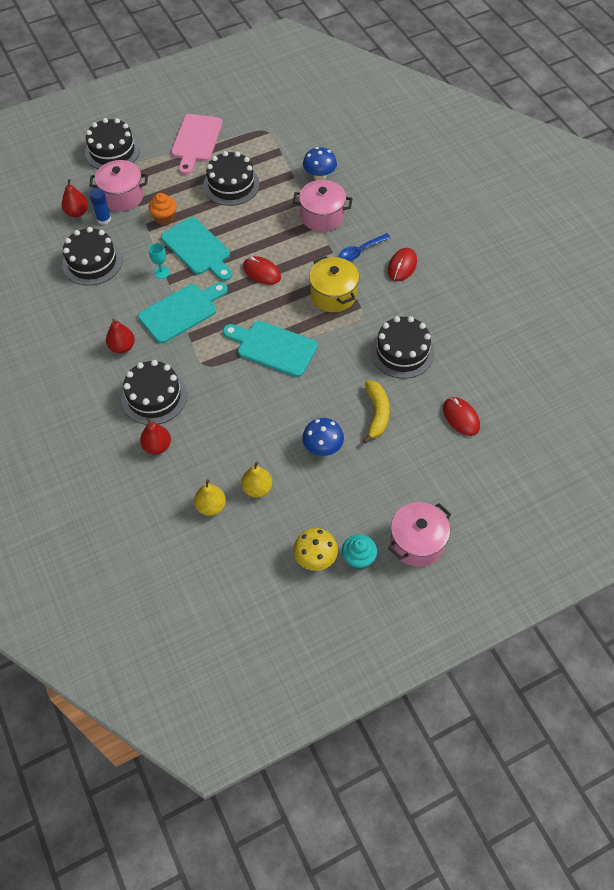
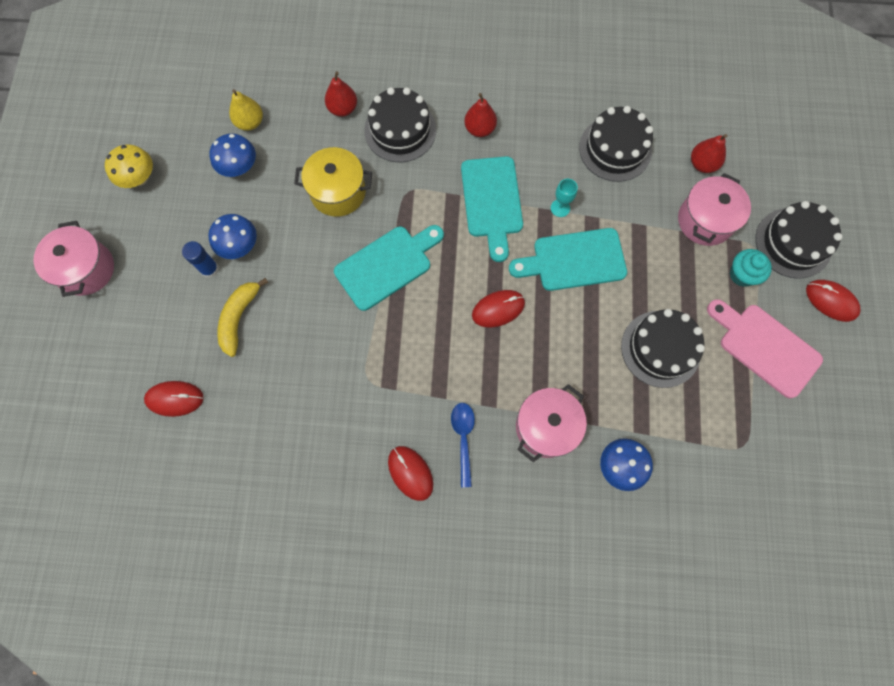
camera: 120 degrees right, 15 degrees up
(104, 219) = (676, 186): blue glue stick -> blue glue stick (209, 269)
(144, 123) = (831, 301): none -> red mouse
(164, 218) = (644, 249): orange cupcake -> none
(257, 488) = (239, 167): yellow pear -> blue mushroom
(333, 295) = (417, 367): yellow pot -> yellow pot (338, 192)
(358, 559) = (111, 211): turquoise cupcake -> turquoise cupcake (742, 274)
(376, 414) = (239, 318): yellow banana -> yellow banana turned 75 degrees clockwise
(402, 352) = (293, 392): black cake -> none

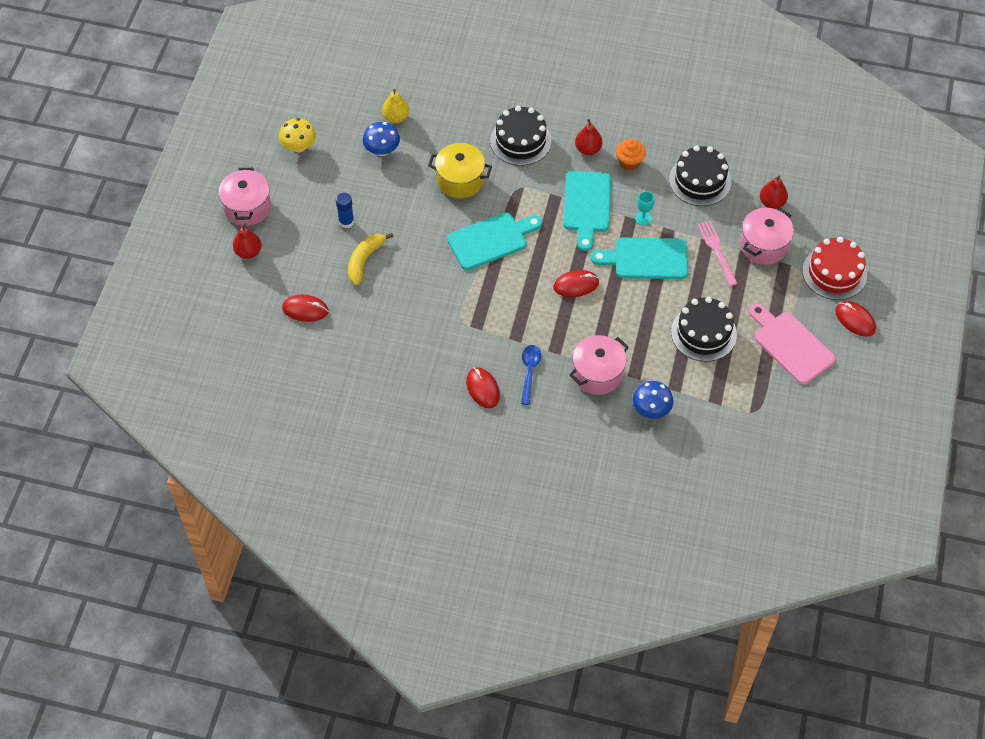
camera: 10 degrees right, 15 degrees down
(239, 246) = (373, 208): blue mushroom -> none
(343, 109) = (475, 118): red pear -> red pear (248, 252)
(530, 138) = (629, 162): none -> orange cupcake
(653, 236) = (717, 251): none -> pink fork
(742, 274) = (785, 290): turquoise cupcake -> none
(793, 243) = (834, 273): black cake -> red cake

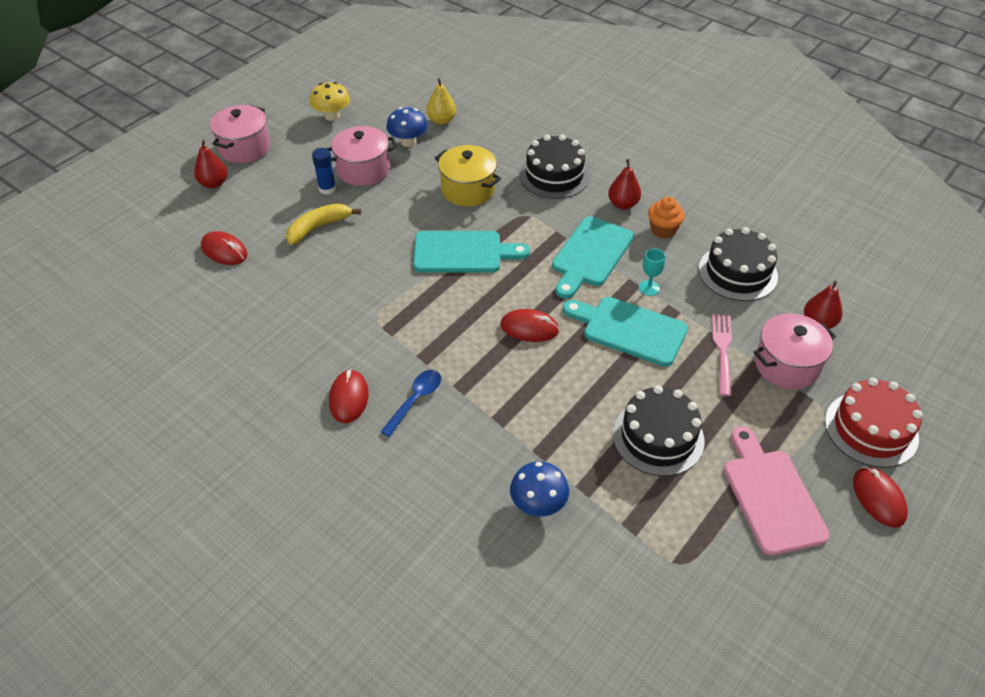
camera: 25 degrees right, 10 degrees down
(597, 374) = (495, 434): pink pot -> pink pot (363, 170)

